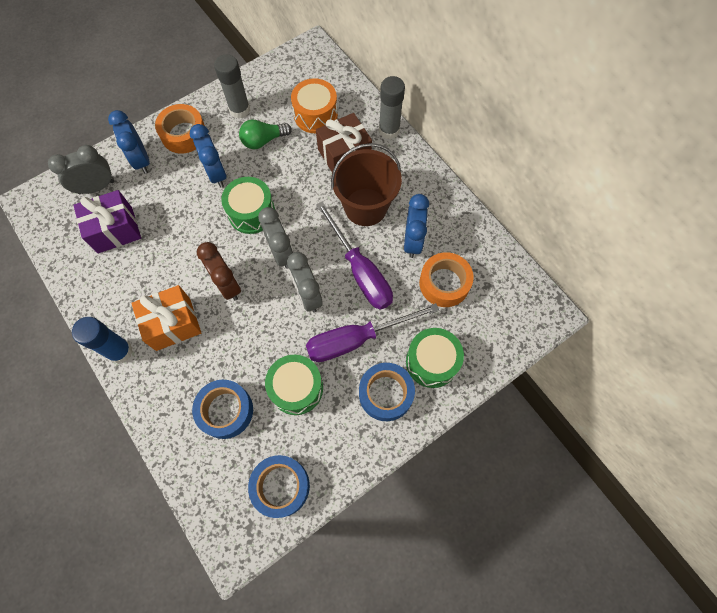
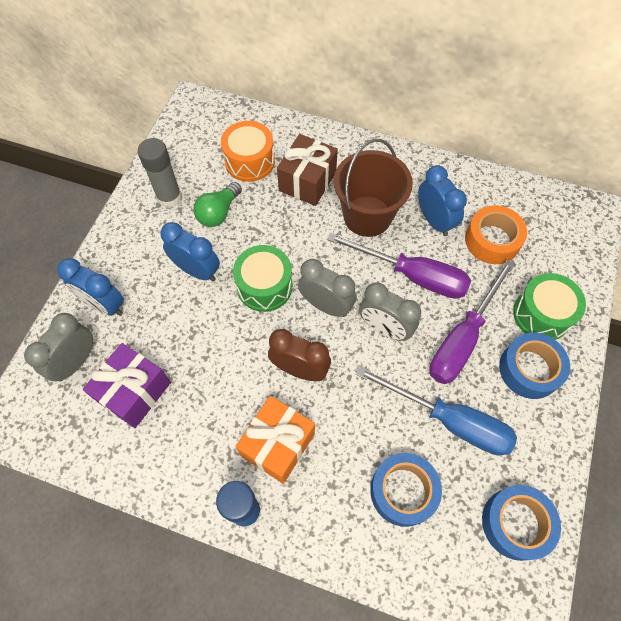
camera: 35 degrees left, 5 degrees down
(184, 134) = (130, 253): orange tape -> none
(296, 388) = (449, 421): green drum -> blue screwdriver
(389, 130) = (329, 137): grey glue stick -> none

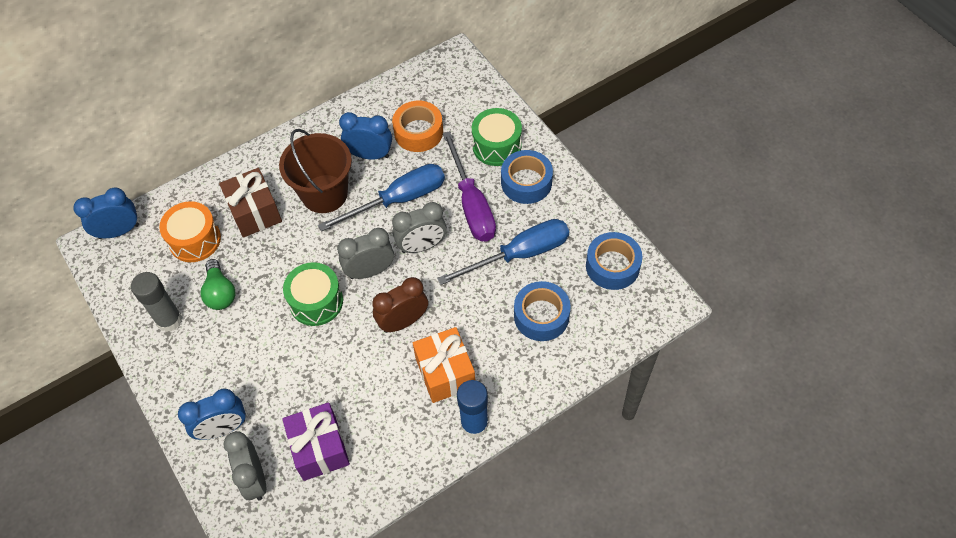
camera: 50 degrees left, 5 degrees down
(197, 270) = (257, 341): blue clock -> blue clock (119, 231)
(412, 275) = (398, 200): purple screwdriver -> blue screwdriver

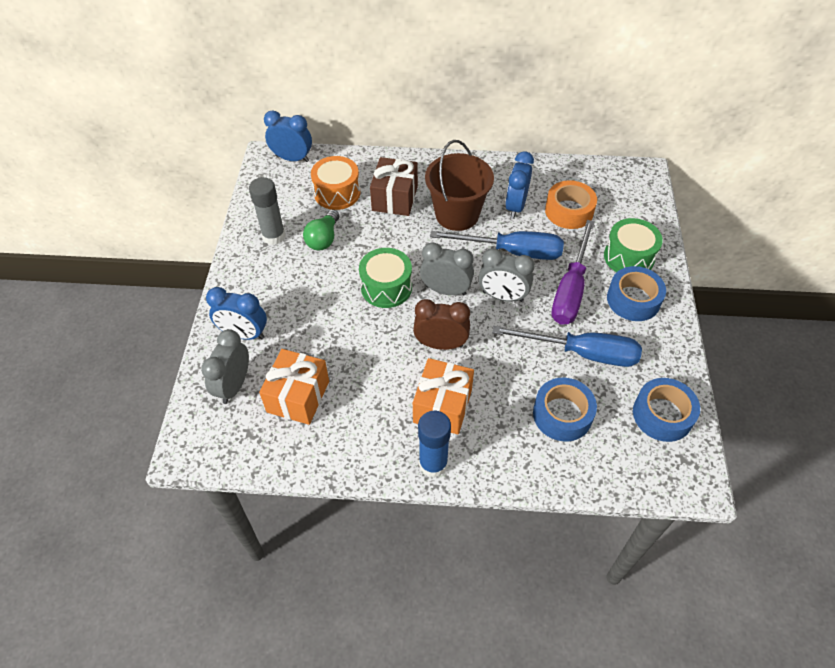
camera: 35 degrees right, 5 degrees down
(319, 448) = (298, 396): purple gift -> orange gift
(370, 155) = (515, 206): blue clock -> blue clock turned 120 degrees counterclockwise

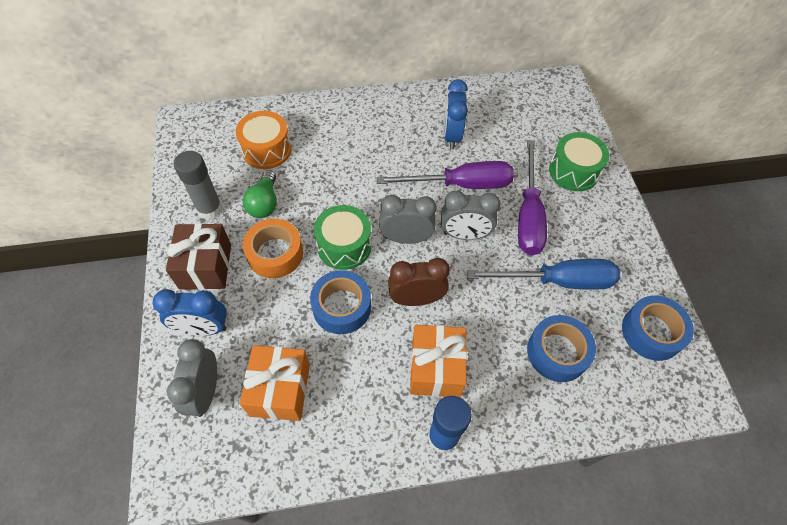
camera: 15 degrees left, 5 degrees up
(292, 158) = (209, 119): blue clock -> none
(394, 198) = (328, 146): brown gift -> brown gift (205, 266)
(457, 214) = (396, 154): brown bucket -> none
(511, 251) = (460, 184): blue screwdriver -> purple screwdriver
(569, 211) = (504, 133): orange tape -> orange tape (275, 254)
(633, 300) = (590, 215): blue tape -> blue tape (342, 307)

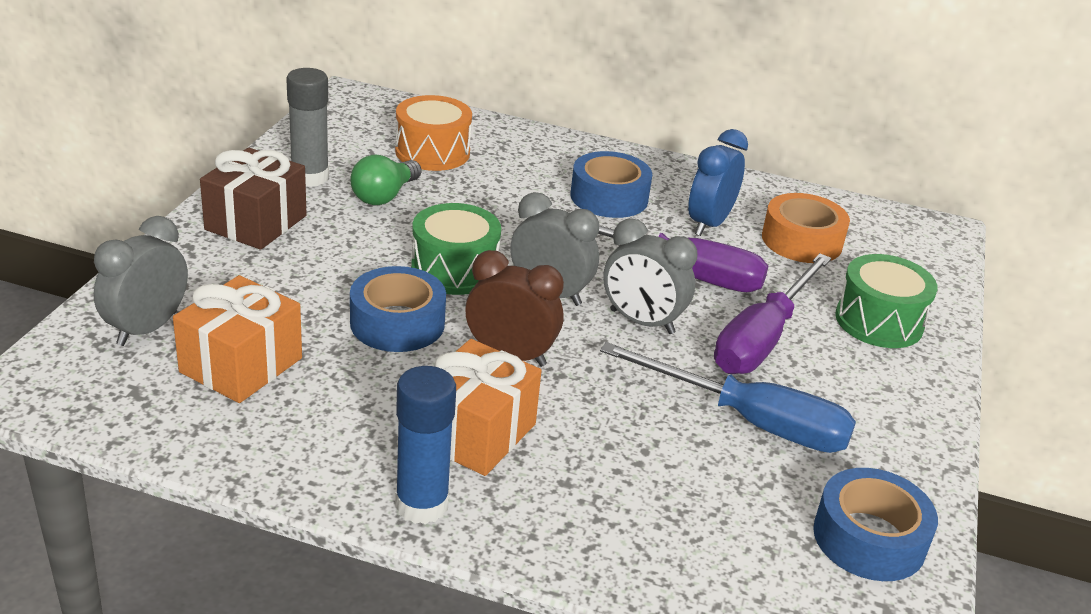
camera: 25 degrees right, 25 degrees down
(203, 328) = (199, 273): blue clock -> none
(275, 254) = (355, 243): orange tape -> orange tape (802, 241)
(557, 352) = (682, 494): blue tape -> blue tape (609, 197)

